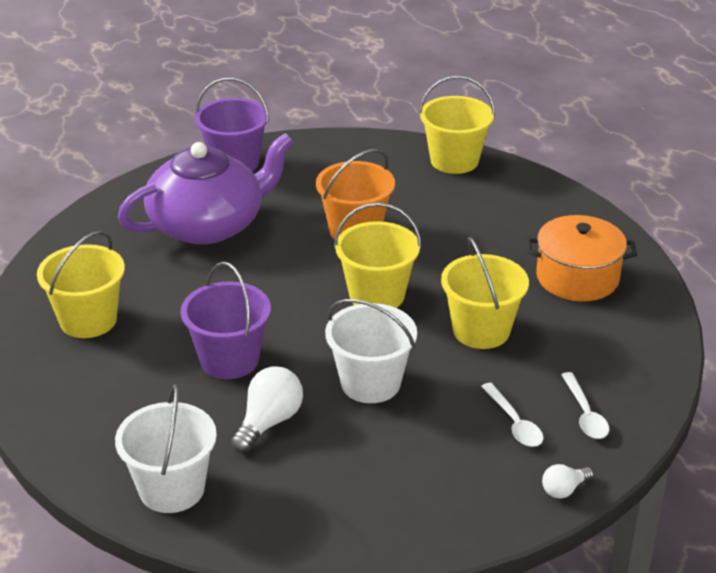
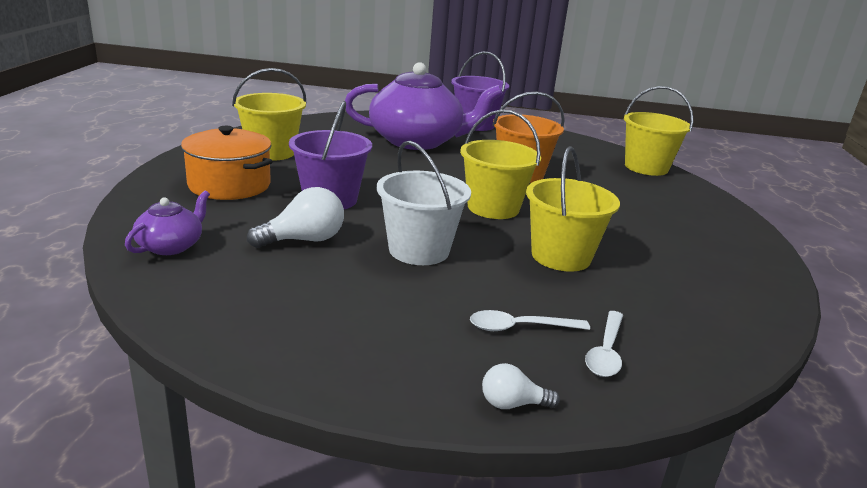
camera: 30 degrees right, 10 degrees down
(172, 489) = (171, 246): white bucket -> purple teapot
(514, 423) = (519, 327): white spoon -> white spoon turned 75 degrees clockwise
(577, 277) = (695, 258): orange pot -> orange pot (229, 185)

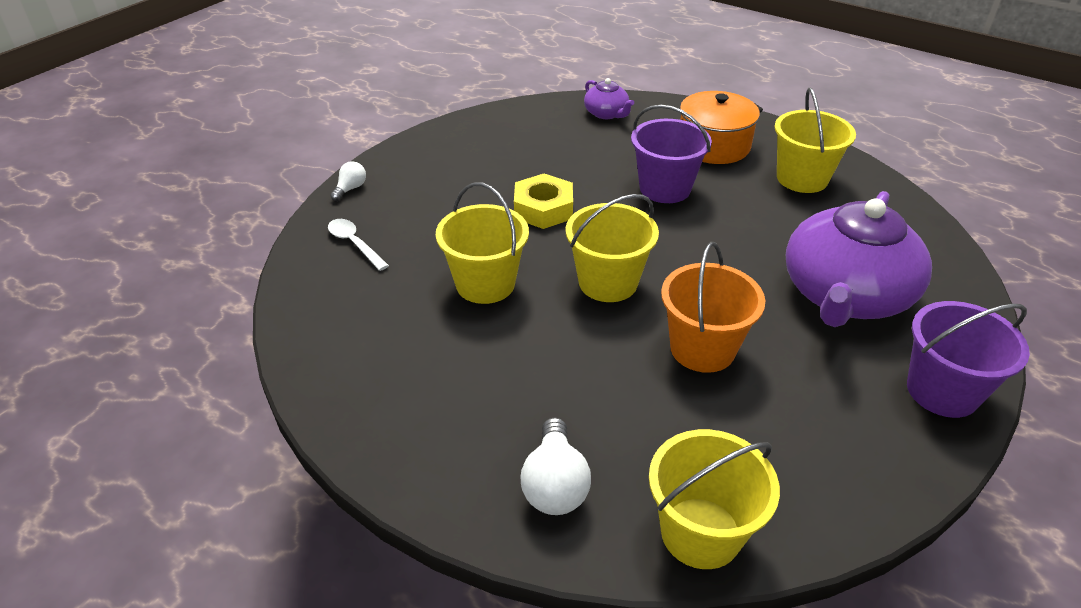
camera: 120 degrees right, 15 degrees up
(304, 240) = (589, 162): white light bulb -> white light bulb (555, 484)
(419, 250) = (543, 209): white bucket -> yellow nut
(519, 327) = (410, 218): white spoon -> none

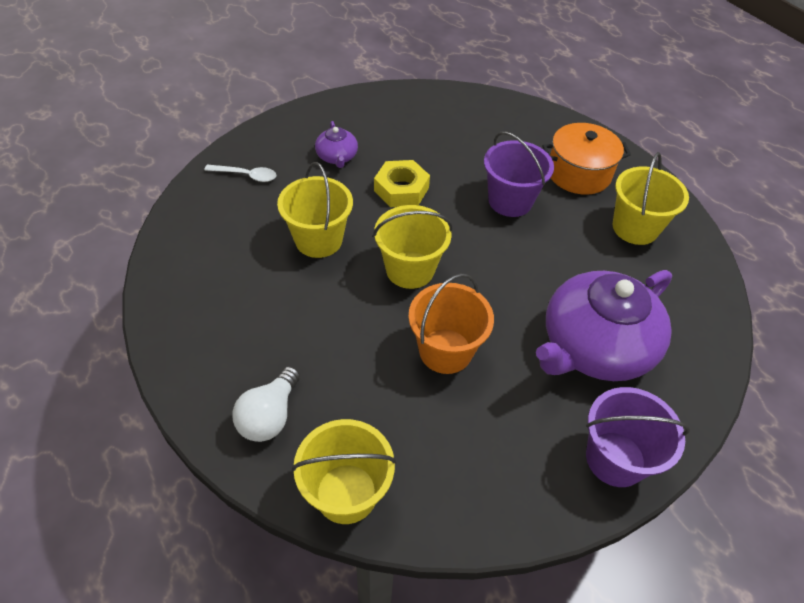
camera: 20 degrees right, 10 degrees up
(350, 189) = (270, 128): white light bulb -> none
(354, 244) = (246, 175): white spoon -> white spoon turned 120 degrees clockwise
(606, 113) = (508, 116): purple teapot -> purple teapot (337, 157)

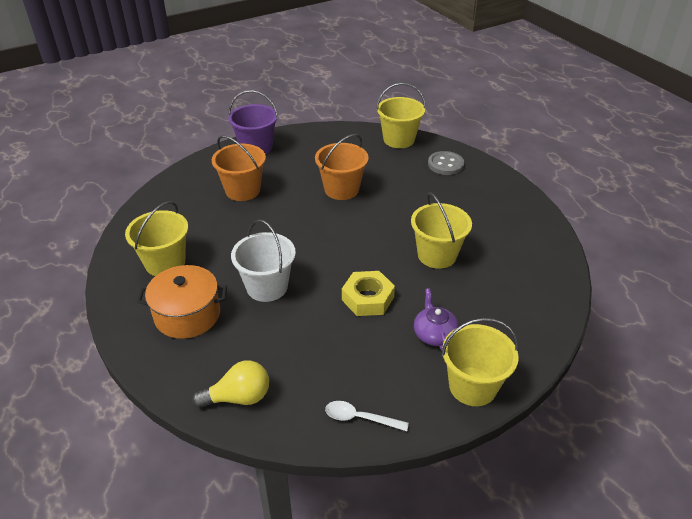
camera: 175 degrees left, 10 degrees down
(246, 175) = (519, 313): white spoon -> white spoon (360, 418)
(269, 416) = (445, 164): white light bulb -> grey button
(410, 269) = (362, 234): yellow bucket -> yellow bucket (472, 386)
(503, 112) = (238, 397): none -> yellow light bulb
(510, 201) = (267, 287): purple bucket -> white bucket
(594, 346) = (243, 190): purple teapot -> orange bucket

